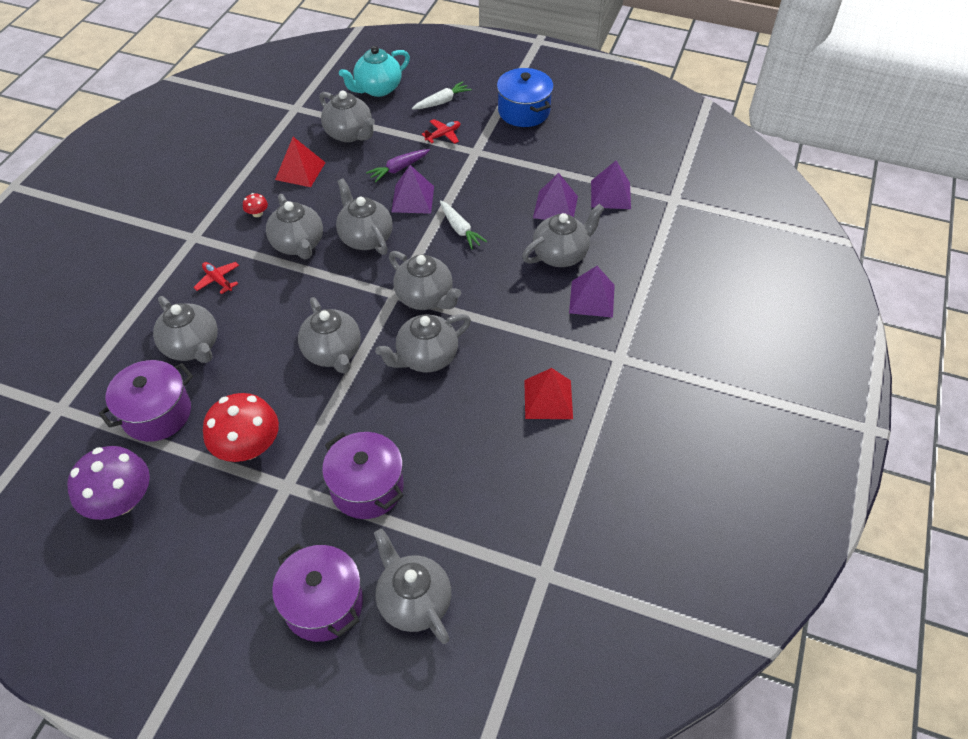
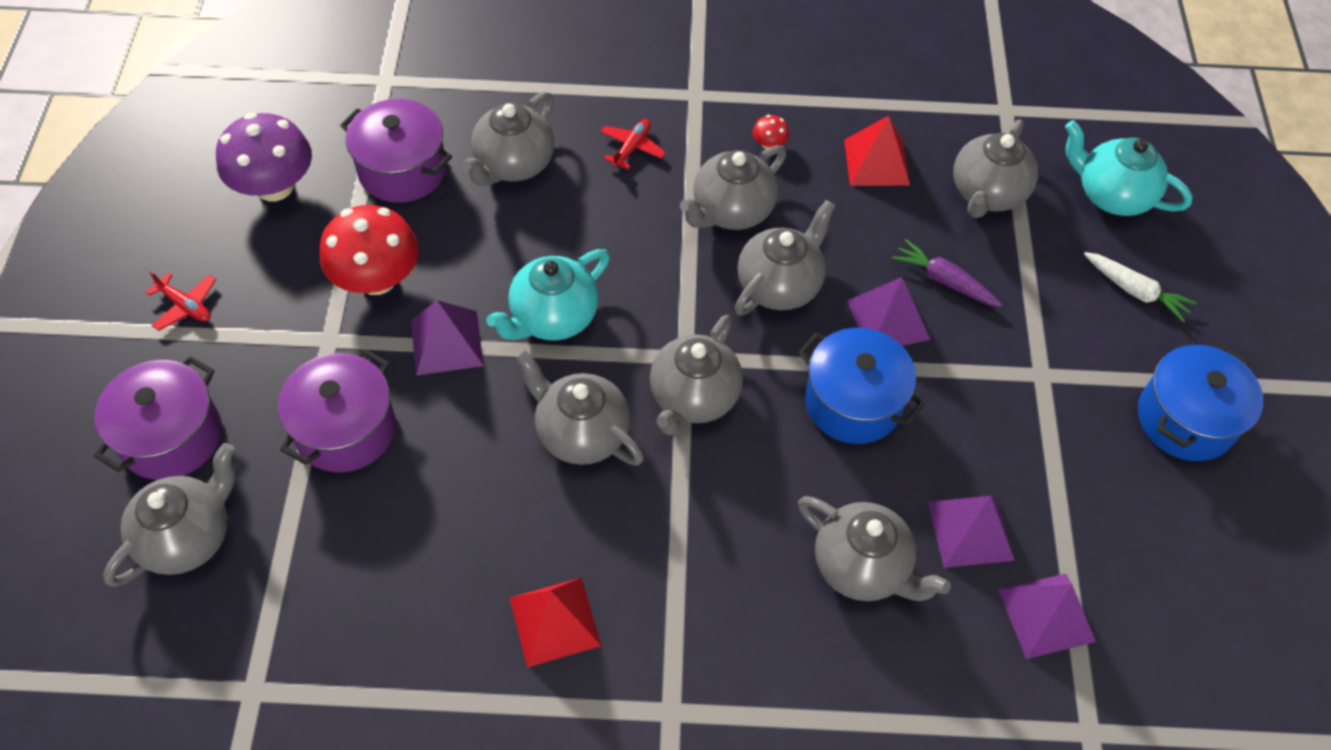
camera: 70 degrees right, 5 degrees up
(333, 353) = (553, 318): grey teapot -> turquoise teapot
(443, 135) = (1055, 317): red plane -> red plane (185, 306)
(460, 229) = (853, 403): white carrot -> blue pot
(591, 298) = (783, 639): purple pyramid -> purple pyramid (447, 342)

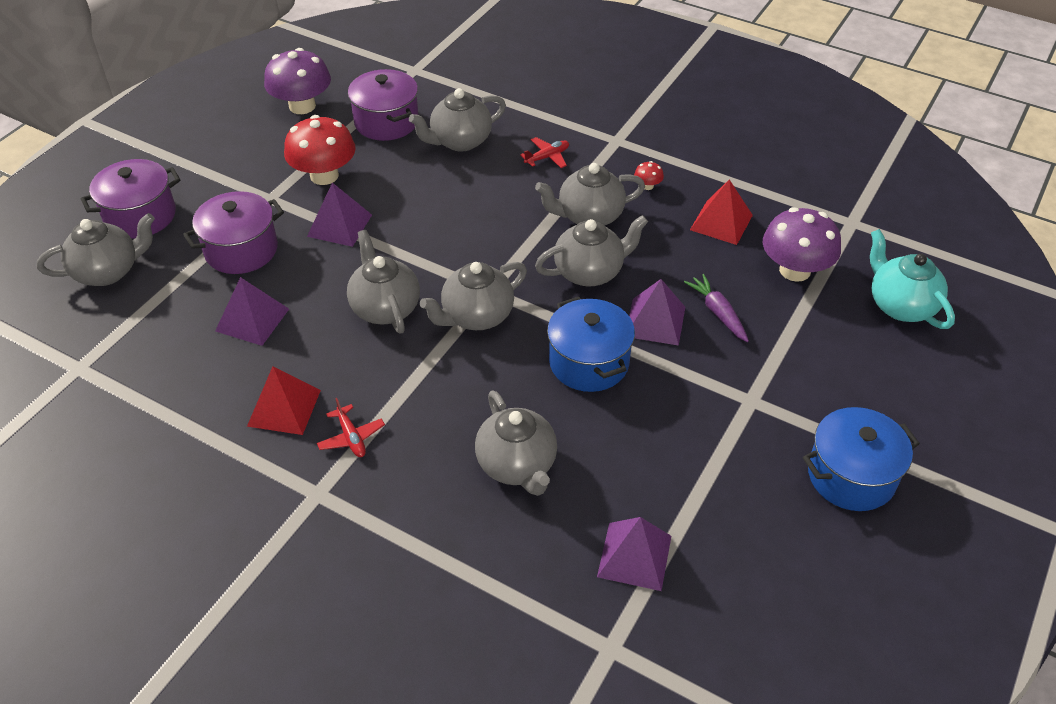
camera: 30 degrees right, 10 degrees down
(185, 306) = (202, 151): red plane -> red plane (351, 437)
(553, 318) = (418, 236): turquoise teapot -> none
(970, 531) = (616, 477): purple pyramid -> purple pyramid (252, 320)
(987, 194) = (795, 270): grey teapot -> purple mushroom
(1135, 291) = (872, 375): white carrot -> none

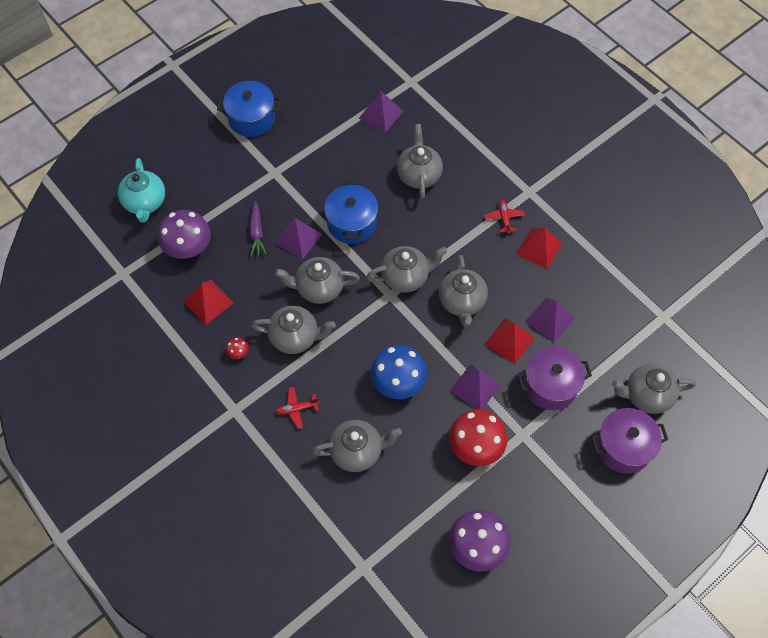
camera: 160 degrees left, 15 degrees up
(306, 282) = (509, 341): none -> red pyramid
(386, 122) = (409, 498): purple pot -> none
(438, 206) = (398, 382): none -> blue mushroom

